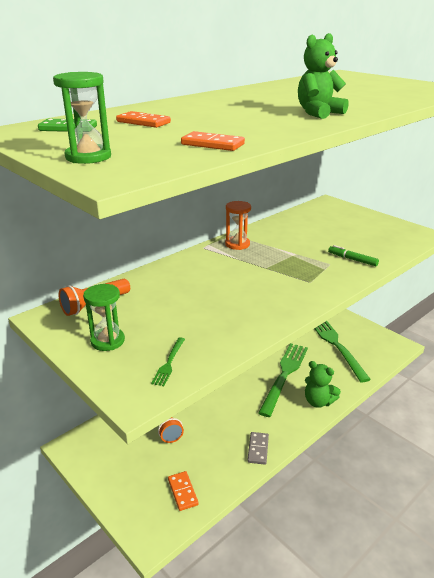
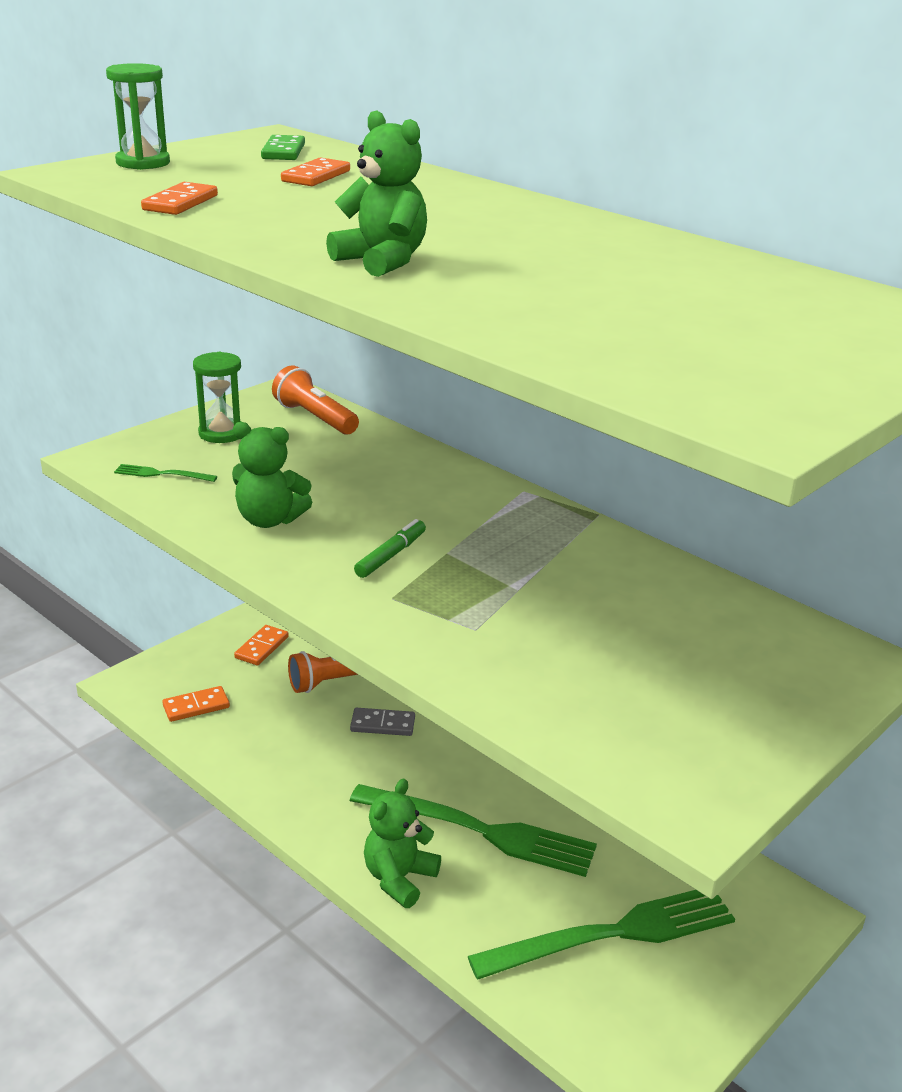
camera: 85 degrees right, 0 degrees up
(123, 461) = (262, 647): none -> orange domino
(235, 317) = (269, 520): none -> green teddy bear
(237, 244) = (546, 525): orange hourglass -> none
(258, 449) = (273, 786): grey domino -> grey domino (382, 724)
(352, 259) = (502, 660): green marker -> green marker (391, 555)

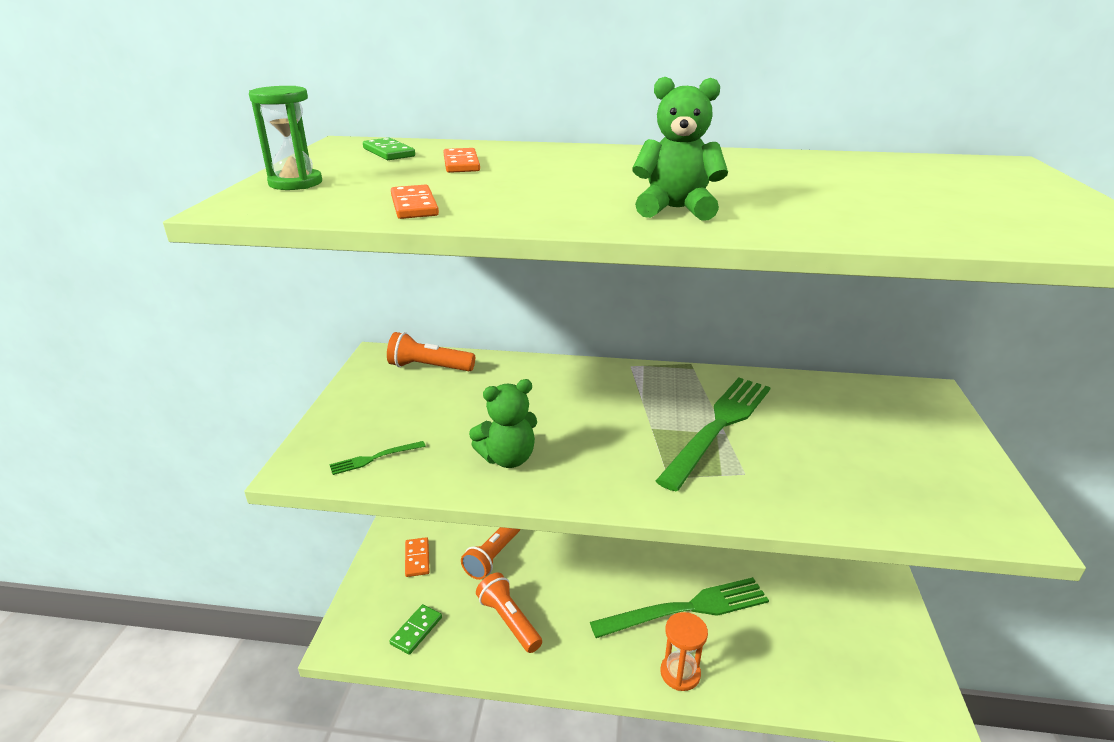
camera: 35 degrees left, 0 degrees up
(196, 706) = (416, 630): orange domino -> green domino
(222, 433) = (376, 405): green hourglass -> none
(286, 743) = (509, 621): none -> orange flashlight
(382, 724) = (555, 570): grey domino -> none
(391, 555) = (623, 446): green marker -> none
(399, 878) = (680, 673): green teddy bear -> orange hourglass
(613, 934) = (819, 629): green fork -> green fork (719, 426)

